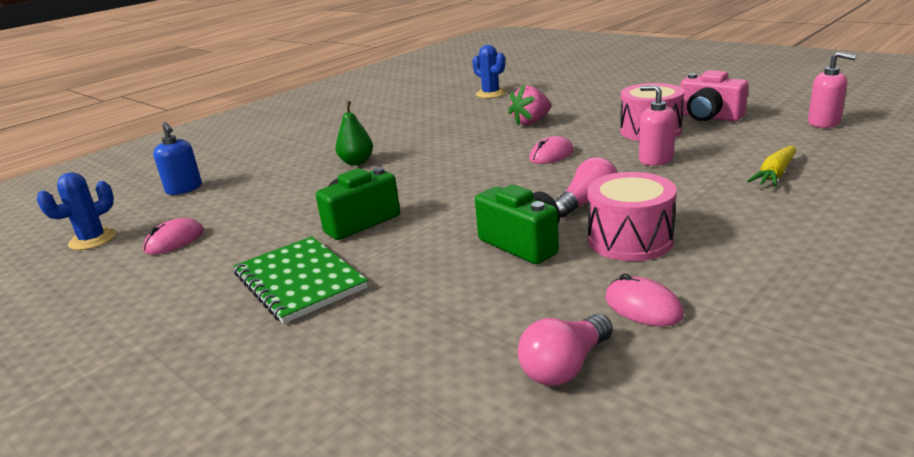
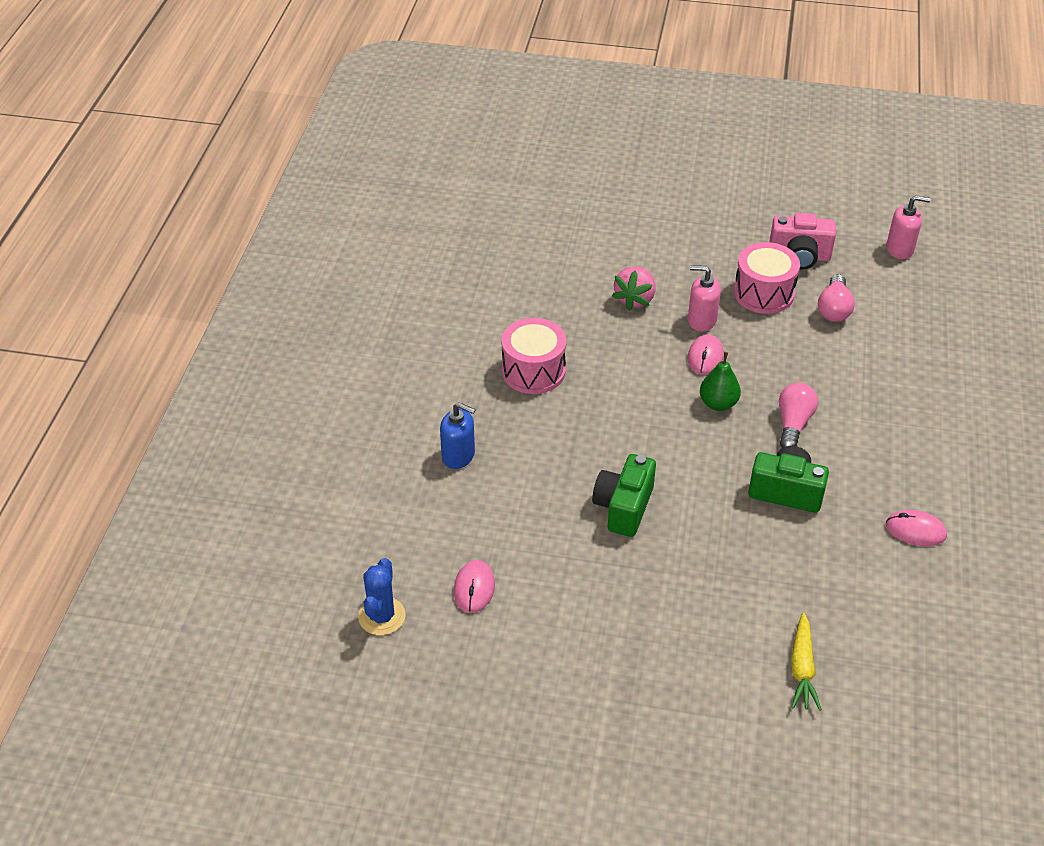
camera: 35 degrees left, 20 degrees up
(184, 189) = (372, 514): blue soap dispenser -> blue soap dispenser (458, 456)
(299, 281) = (654, 593): green notebook -> none
(357, 162) = (518, 417): green pear -> green pear (718, 403)
(491, 94) = (534, 244): blue cactus -> none
(565, 367) = (909, 600): pink light bulb -> pink light bulb (834, 309)
(630, 240) = (858, 462): pink drum -> pink drum (533, 371)
(655, 160) = (802, 343): pink soap dispenser -> pink soap dispenser (701, 320)
(775, 174) = (906, 344): yellow carrot -> yellow carrot (802, 668)

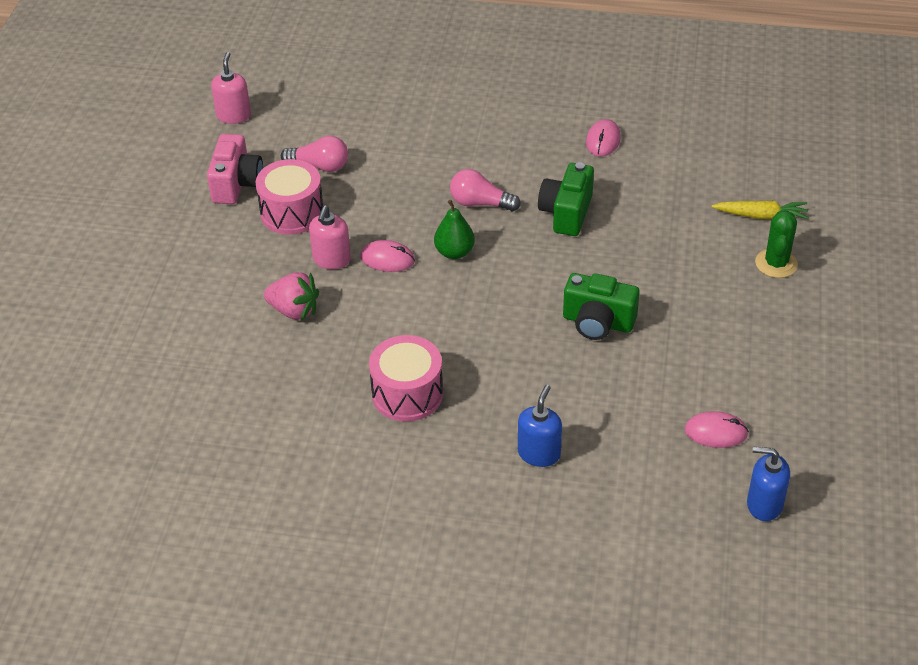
camera: 90 degrees left, 0 degrees up
(382, 616) = (764, 504): blue cactus -> blue soap dispenser
(720, 672) = (776, 263): none -> green cactus

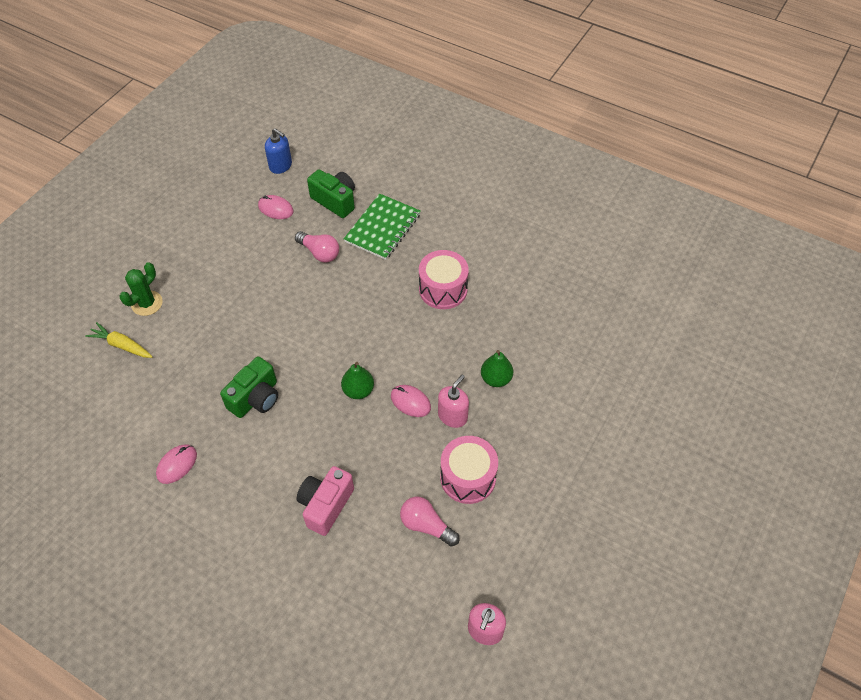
camera: 160 degrees left, 10 degrees up
(236, 184) = (506, 530): pink camera -> pink camera (326, 505)
(294, 310) = (496, 379): pink strawberry -> green pear
(480, 203) = (314, 432): pink light bulb -> pink light bulb (319, 253)
(539, 453) = (383, 228): blue soap dispenser -> green notebook
(598, 322) = (294, 299): green camera -> green camera (335, 201)

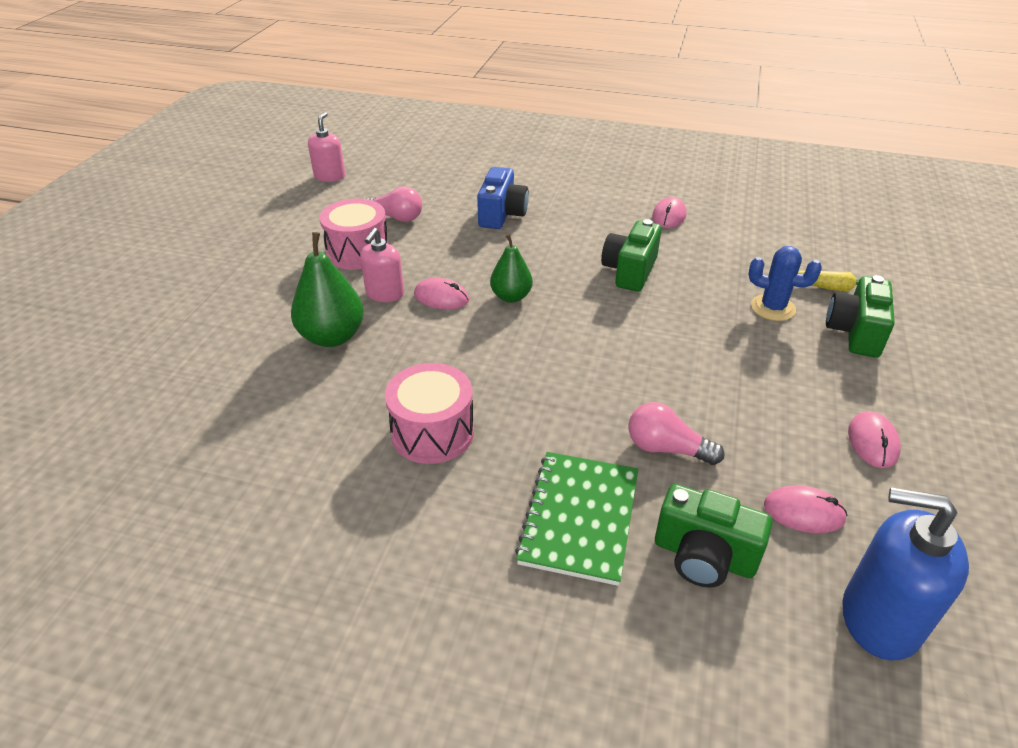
camera: 165 degrees right, 15 degrees down
(147, 303) = (855, 333): green cactus -> green camera
(180, 336) = (773, 308): none -> blue cactus
(210, 233) = (872, 442): none -> pink mouse
(281, 166) = (879, 618): blue soap dispenser -> blue soap dispenser, size x1.58
(326, 505) = (502, 214): pink camera -> blue camera
(496, 379) = (332, 337): green pear -> green pear, size x1.55

